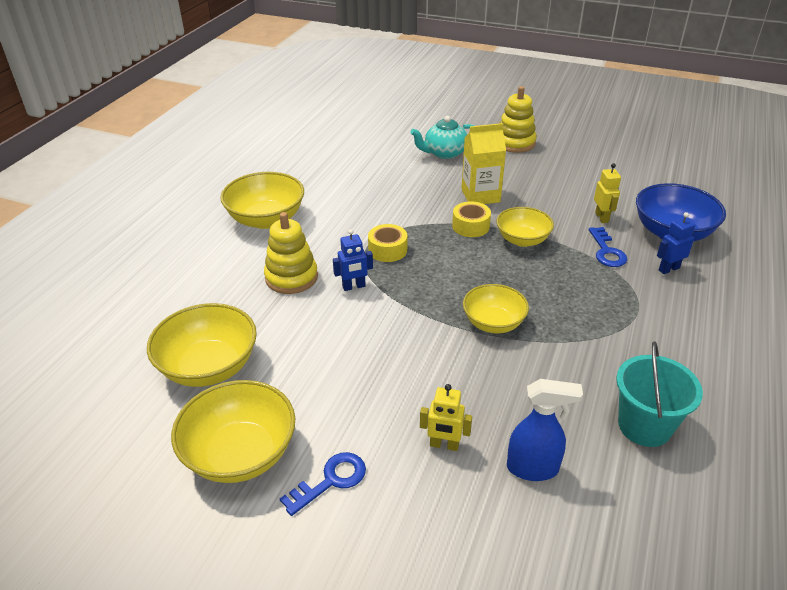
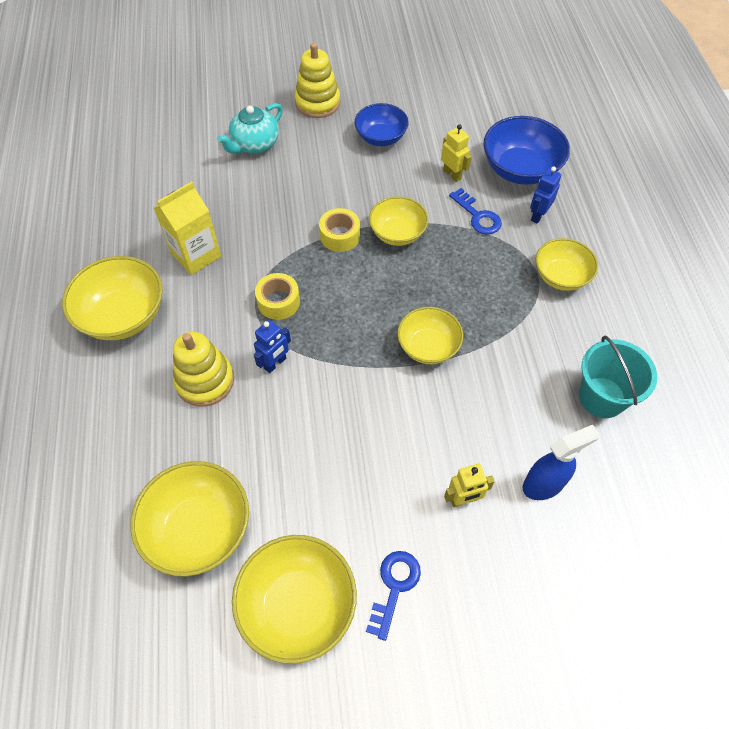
camera: 30 degrees left, 20 degrees up
(480, 195) = (325, 191): yellow carton -> yellow carton (196, 255)
(553, 177) = (381, 137): none -> blue bowl
(662, 319) = (561, 276): none -> yellow bowl

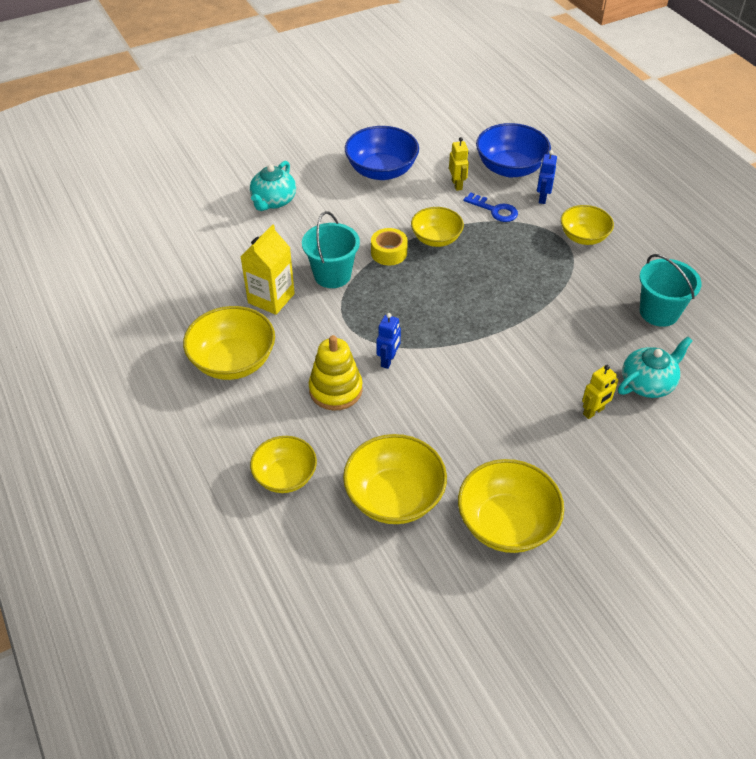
camera: 20 degrees left, 10 degrees down
(269, 245) = (332, 275): none -> turquoise bucket
(278, 302) = (365, 314): yellow tape -> none
(317, 103) = (311, 156): yellow stacking toy -> none
(381, 137) = (381, 171): blue bowl -> blue bowl, size x1.52
(394, 587) = (574, 487): blue key -> none
(428, 347) = (507, 314): yellow bowl -> yellow bowl (285, 476)
(452, 174) = (457, 185): yellow robot -> yellow robot turned 45 degrees clockwise
(544, 484) = (648, 383): blue spray bottle -> turquoise teapot

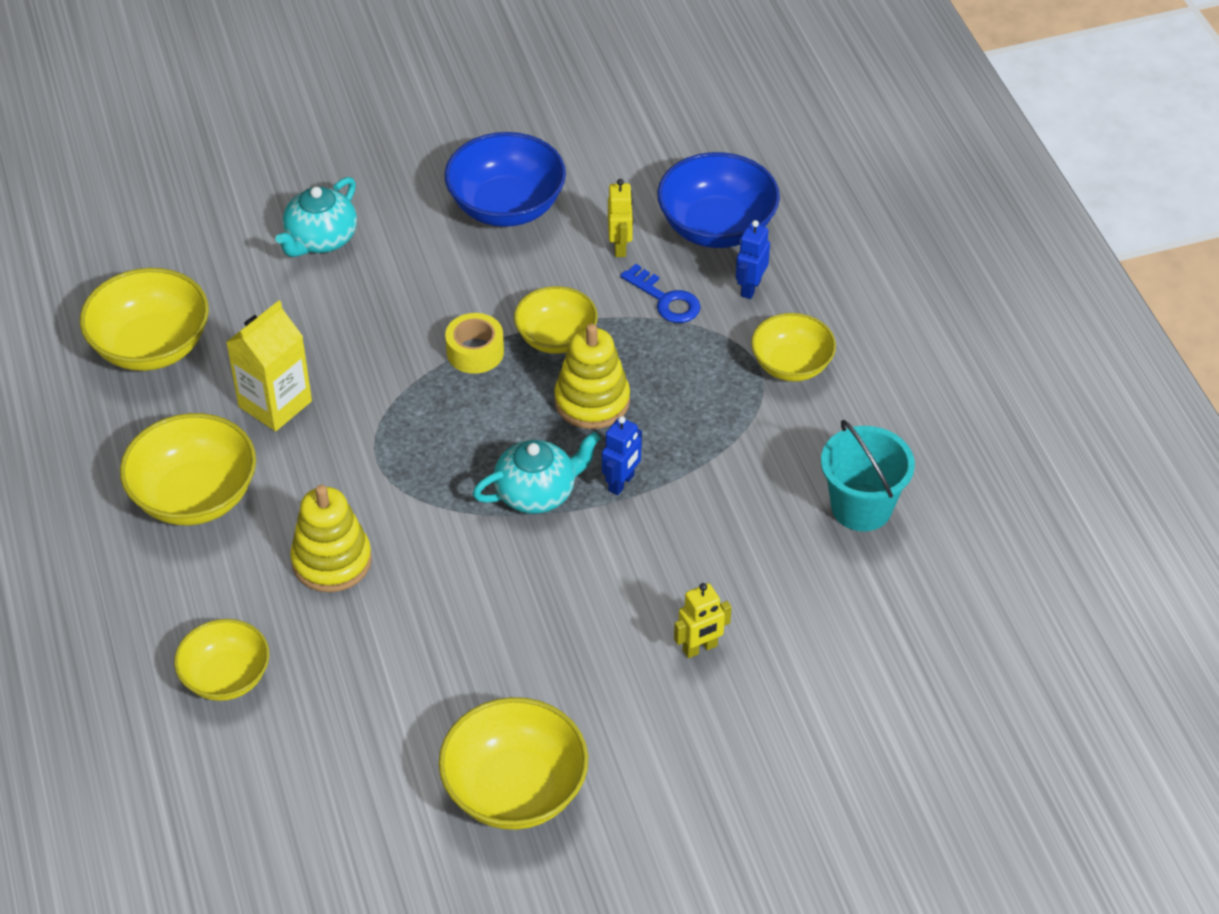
camera: 10 degrees right, 0 degrees up
(332, 275) = (377, 378): turquoise bucket -> none
(388, 360) = (422, 527): blue robot -> blue robot (621, 483)
(394, 497) = (370, 729): yellow bowl -> yellow bowl (151, 346)
(471, 272) = (592, 401): none -> yellow stacking toy
(648, 383) = (798, 617): turquoise teapot -> turquoise teapot (537, 492)

